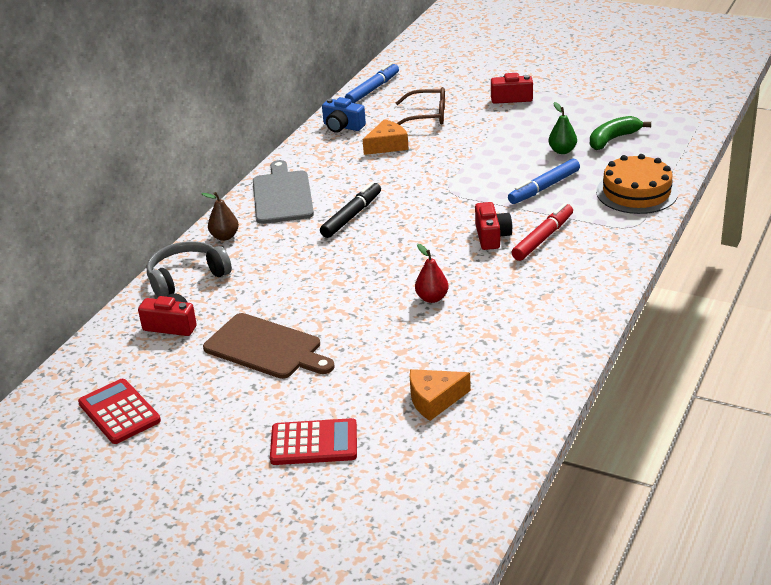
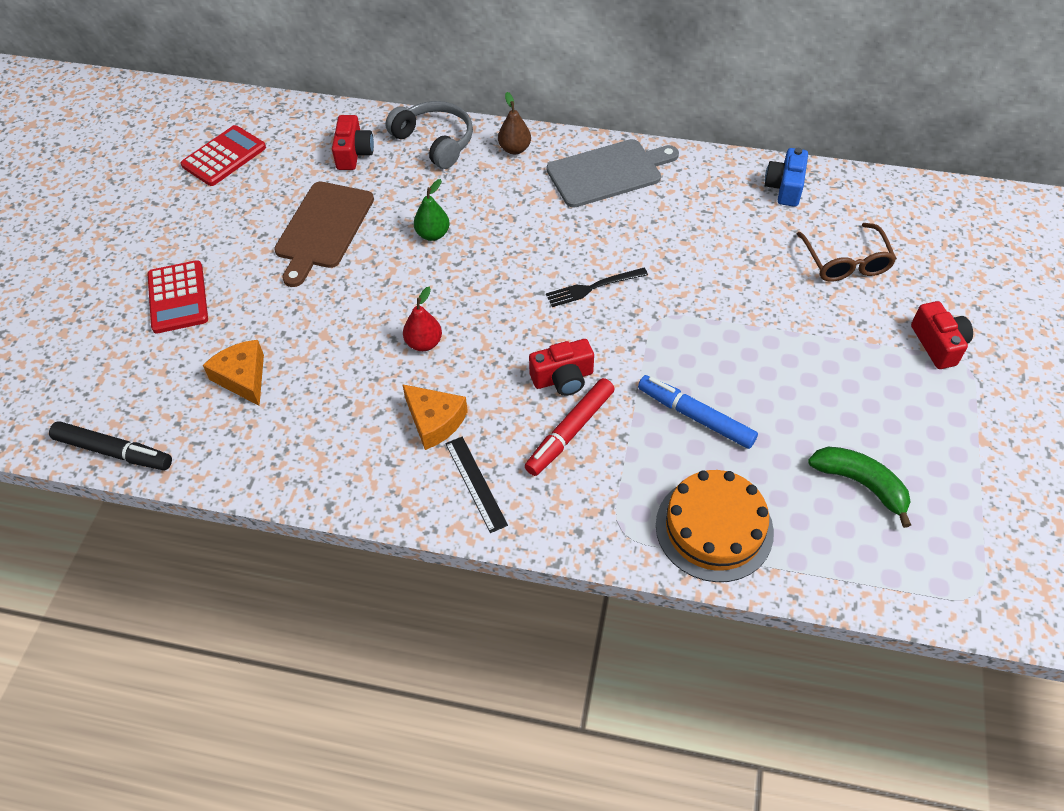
camera: 75 degrees right, 20 degrees up
(352, 216) = (579, 240): black marker -> black marker (114, 451)
(372, 89) = (895, 194): blue marker -> none
(387, 145) = (753, 238): orange cheese -> orange cheese (434, 421)
(406, 215) = (593, 287): none -> black fork
(543, 238) = (570, 431): red marker -> red marker turned 105 degrees clockwise
(562, 151) = (803, 425): green pear -> green pear (433, 234)
(580, 283) = (475, 483): none -> black ruler

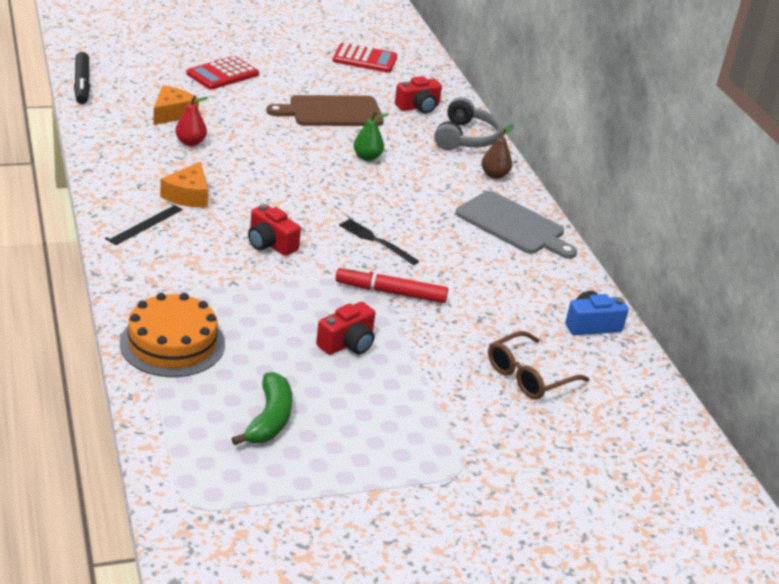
camera: 55 degrees right, 20 degrees down
(424, 343) = (257, 176): red pear -> red pear (190, 142)
(570, 431) = (220, 257): red marker -> red marker (391, 292)
(695, 416) = (279, 316): blue marker -> none
(938, 344) = (472, 449): red camera -> red camera (347, 343)

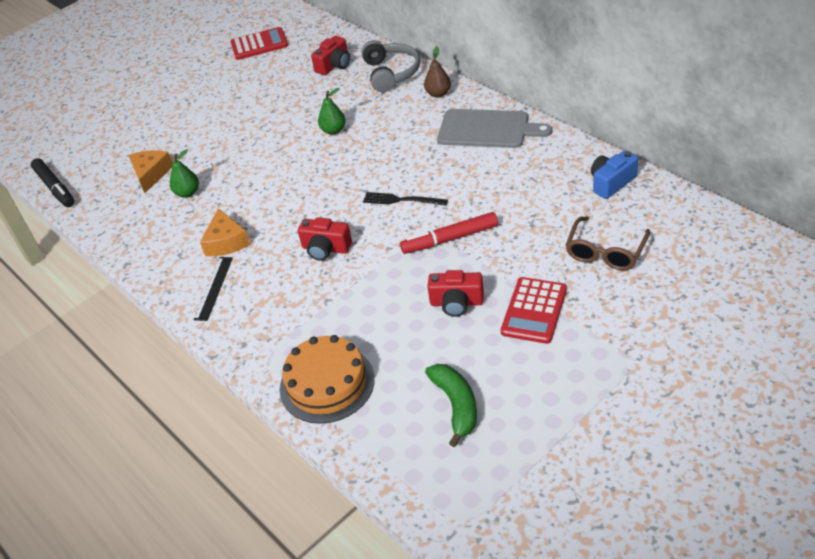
camera: 15 degrees left, 10 degrees up
(190, 142) = (188, 193): red pear -> green pear
(222, 74) = (161, 117): red calculator -> red calculator (534, 311)
(331, 112) = (273, 105): brown cutting board -> none
(347, 343) = (456, 303): red camera -> red camera turned 75 degrees clockwise

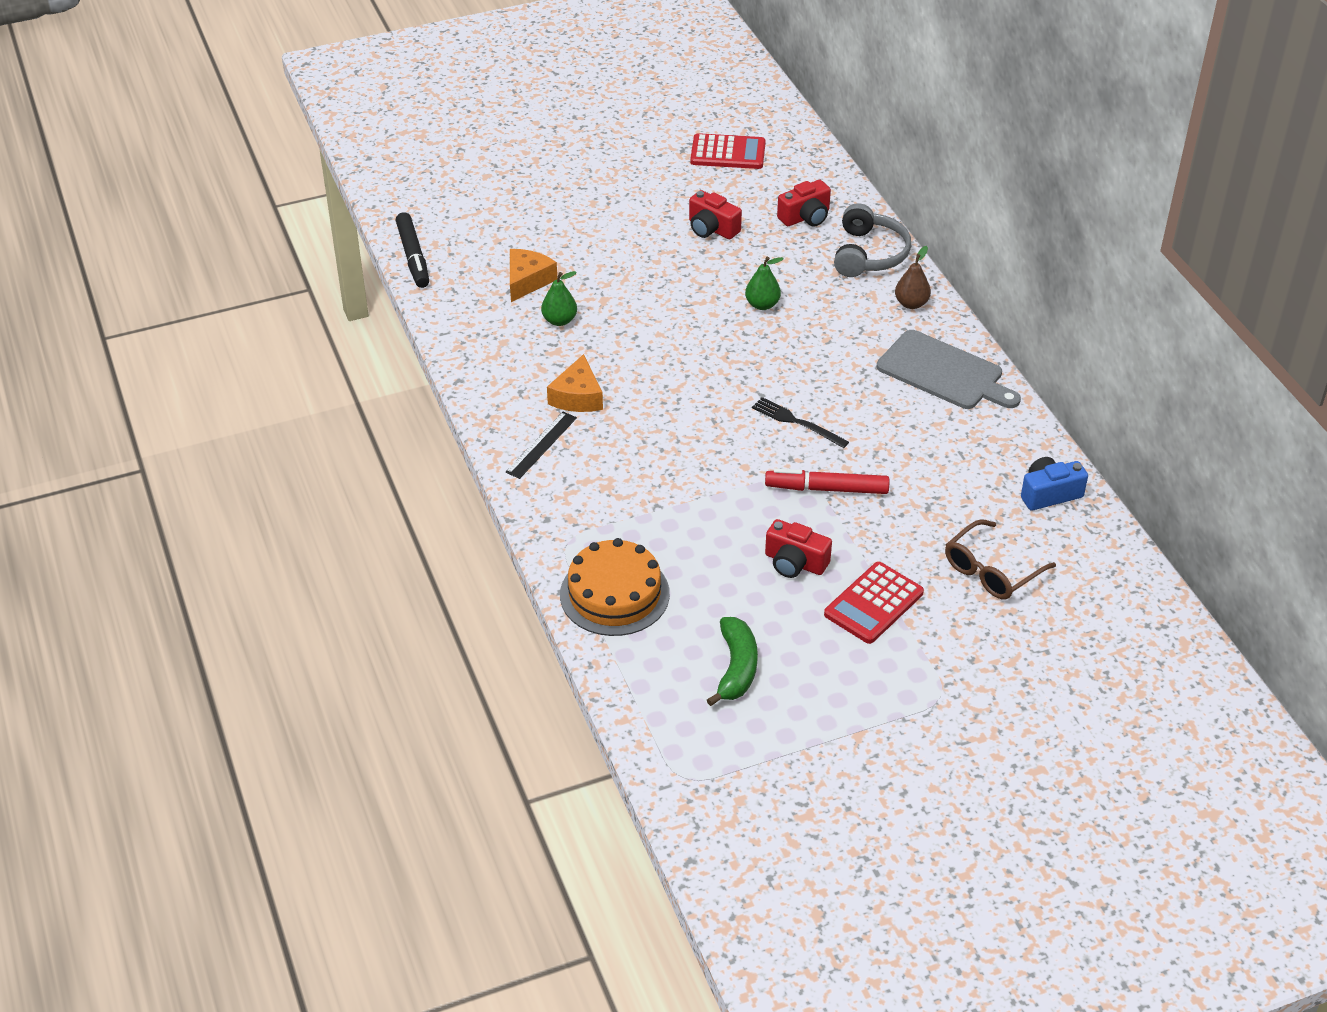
camera: 15 degrees right, 0 degrees up
(326, 249) = (683, 447): red camera -> red camera (712, 229)

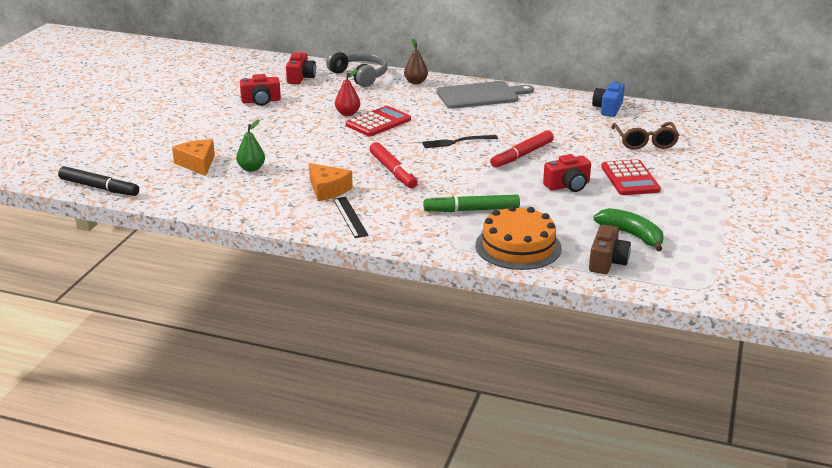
camera: 50 degrees left, 15 degrees down
(653, 520) = (471, 210): none -> green marker
(656, 676) = (607, 262): none -> brown camera
(670, 416) = (393, 171): none -> red marker
(728, 153) = (209, 74): red calculator -> red calculator (378, 122)
(762, 305) = (347, 113): green pear -> red pear

